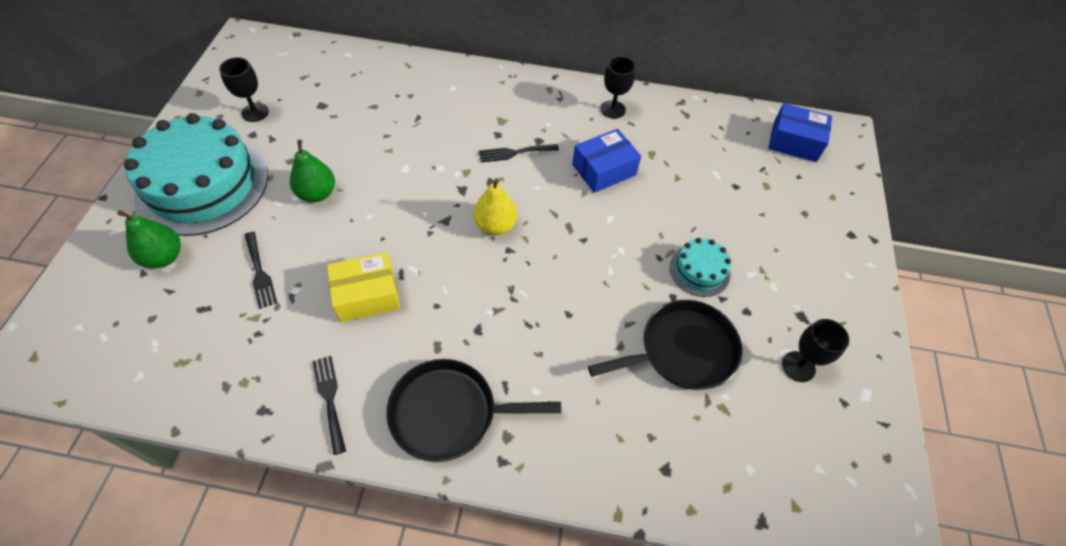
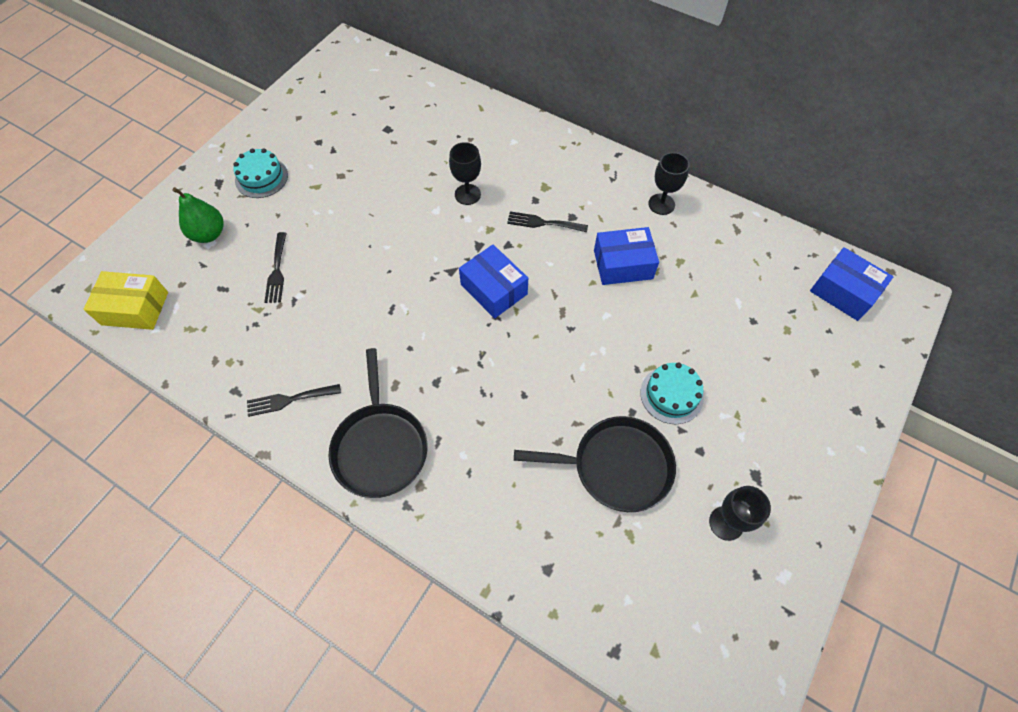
camera: 25 degrees right, 5 degrees up
(202, 184) = (261, 178): turquoise cake -> turquoise cake, size x0.46
(255, 112) = (328, 121): black goblet -> black goblet (467, 194)
(317, 193) = (351, 213): green pear -> none
(329, 399) = (289, 400): black fork -> black fork turned 105 degrees counterclockwise
(367, 295) = (355, 319): yellow box -> yellow box (135, 308)
(449, 413) = (380, 447): black pan -> black pan turned 120 degrees counterclockwise
(495, 225) = (494, 289): yellow pear -> blue box

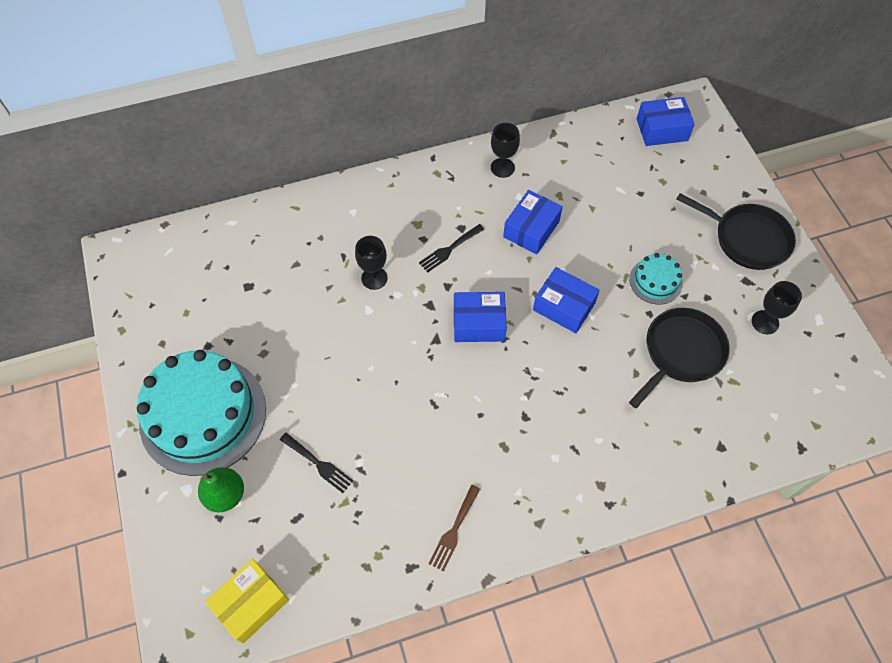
camera: 50 degrees left, 0 degrees up
(261, 178) = (203, 415): turquoise cake -> turquoise cake, size x2.18
(289, 400) = (454, 531): black fork -> brown fork
(380, 447) = (548, 491): black pan -> black pan (747, 239)
(570, 339) = (564, 306): none -> blue box

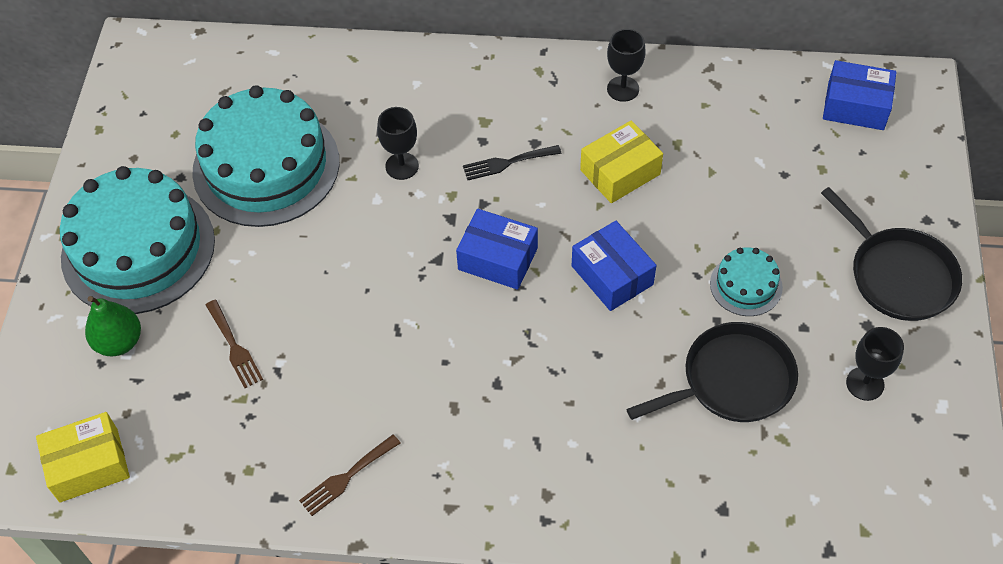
camera: 25 degrees right, 5 degrees down
(271, 313) = (266, 166): none -> turquoise cake
(318, 464) = (234, 347): black fork -> brown fork
(531, 229) = (620, 172): blue box -> yellow box

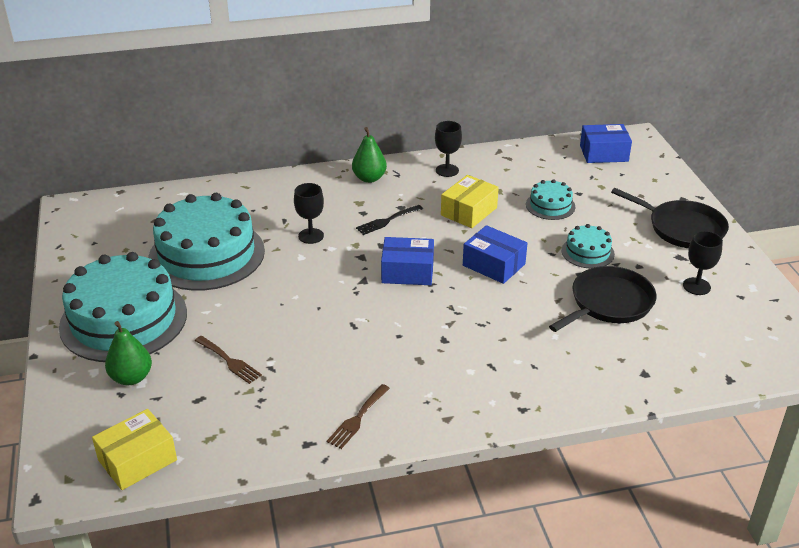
camera: 20 degrees left, 20 degrees down
(514, 80) = (369, 178): none -> green pear
(734, 188) = (550, 205): none -> turquoise cake

